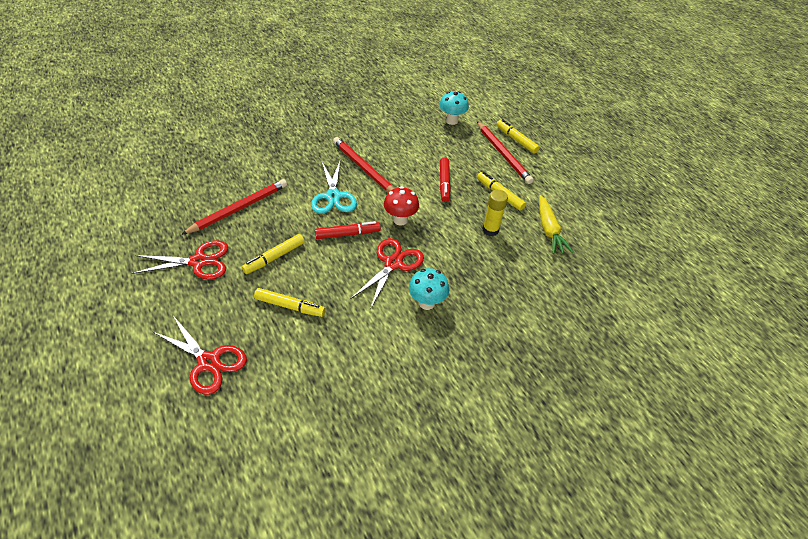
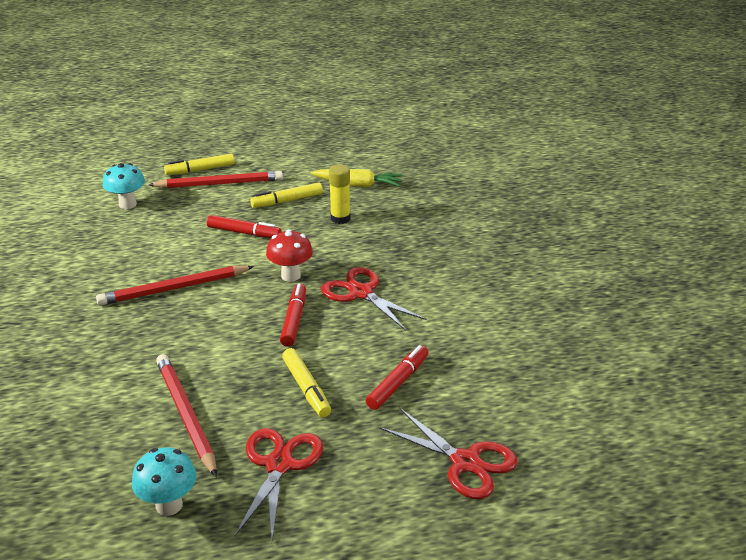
camera: 70 degrees left, 15 degrees down
(209, 362) = (466, 462): red scissors -> red scissors turned 75 degrees clockwise
(289, 306) = (397, 383): yellow marker -> red marker
(333, 196) = (215, 322): turquoise scissors -> none
(427, 303) = (430, 280): turquoise mushroom -> turquoise mushroom (169, 505)

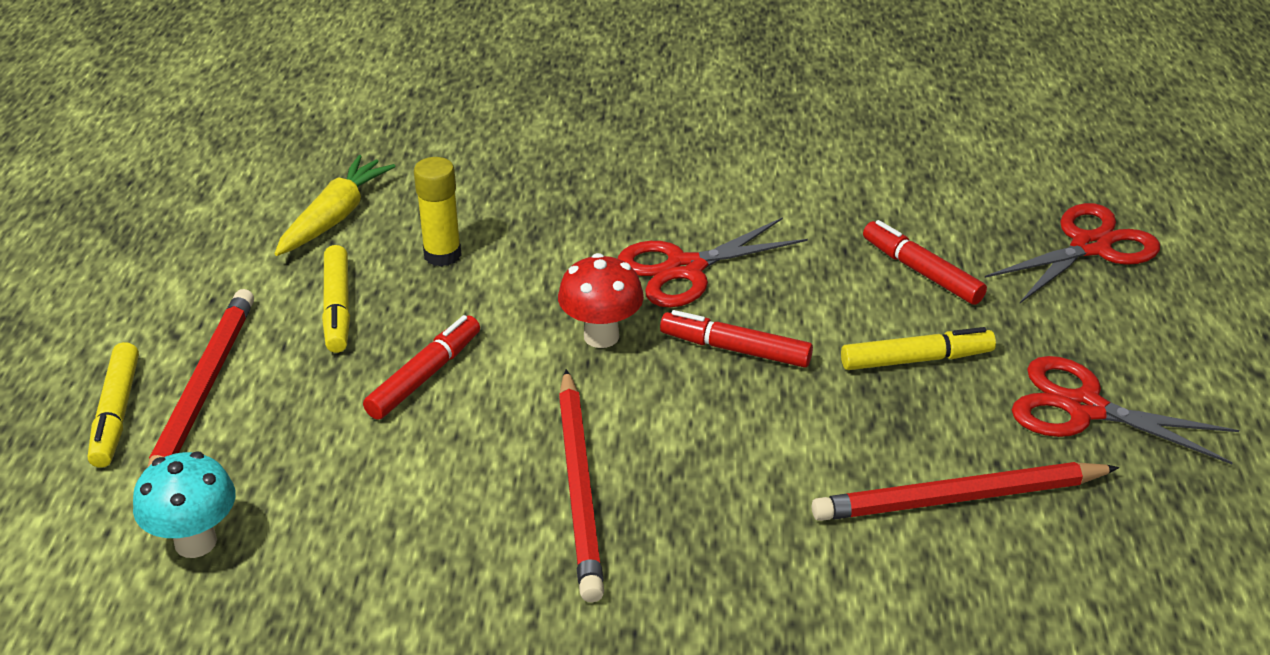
camera: 75 degrees left, 5 degrees up
(169, 505) = (1164, 531): turquoise mushroom -> none

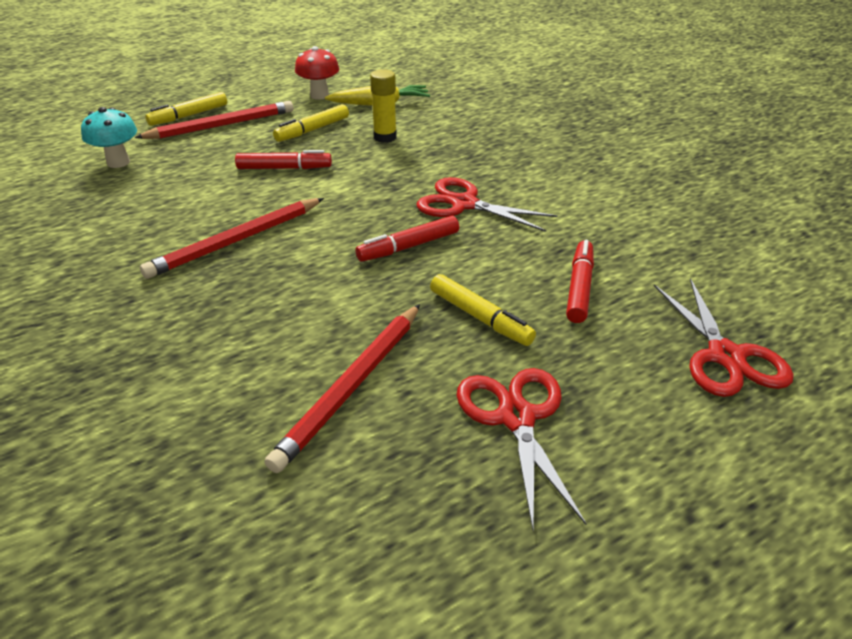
camera: 55 degrees right, 0 degrees up
(601, 336) = (371, 201): red mushroom -> red mushroom (319, 95)
(736, 349) = (409, 246): red marker -> red marker turned 105 degrees counterclockwise
(959, 498) = (351, 386): red pencil -> red pencil turned 105 degrees counterclockwise
(1090, 246) = (725, 356): red scissors -> red scissors turned 60 degrees clockwise

